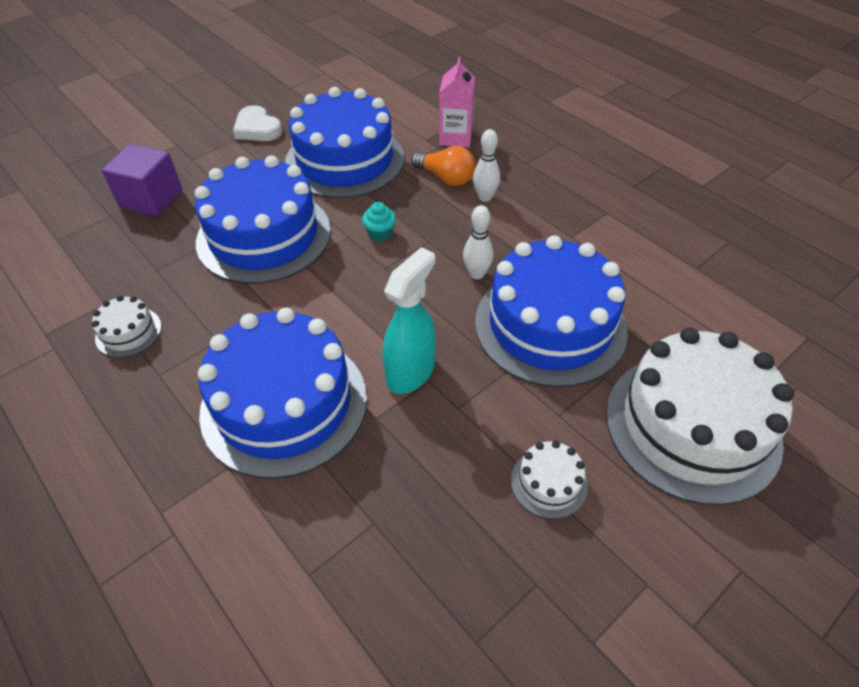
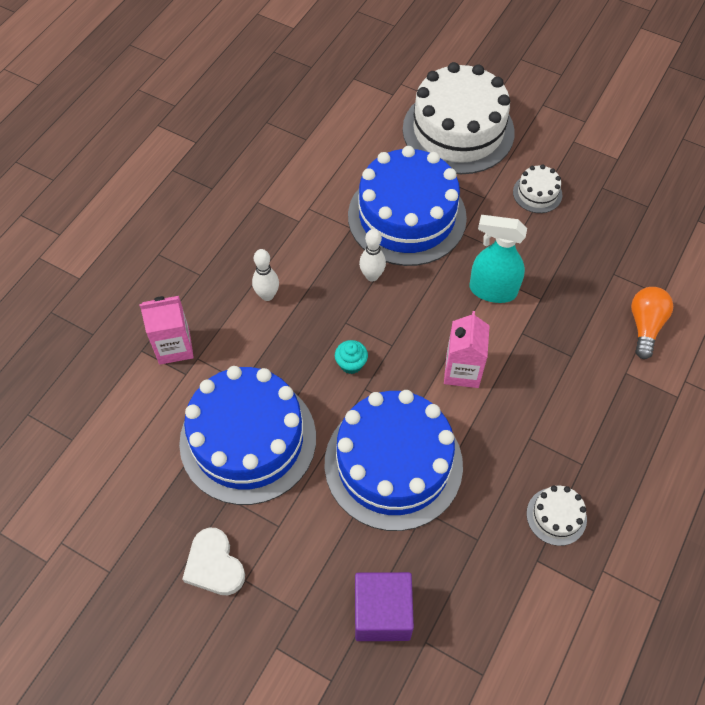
camera: 110 degrees left, 10 degrees up
(257, 128) = (214, 565): white heart -> white heart turned 120 degrees clockwise
(284, 404) = (560, 361): blue cake -> none
(325, 311) = (462, 371): none -> pink carton
(446, 178) = (248, 335): orange light bulb -> orange light bulb (645, 326)

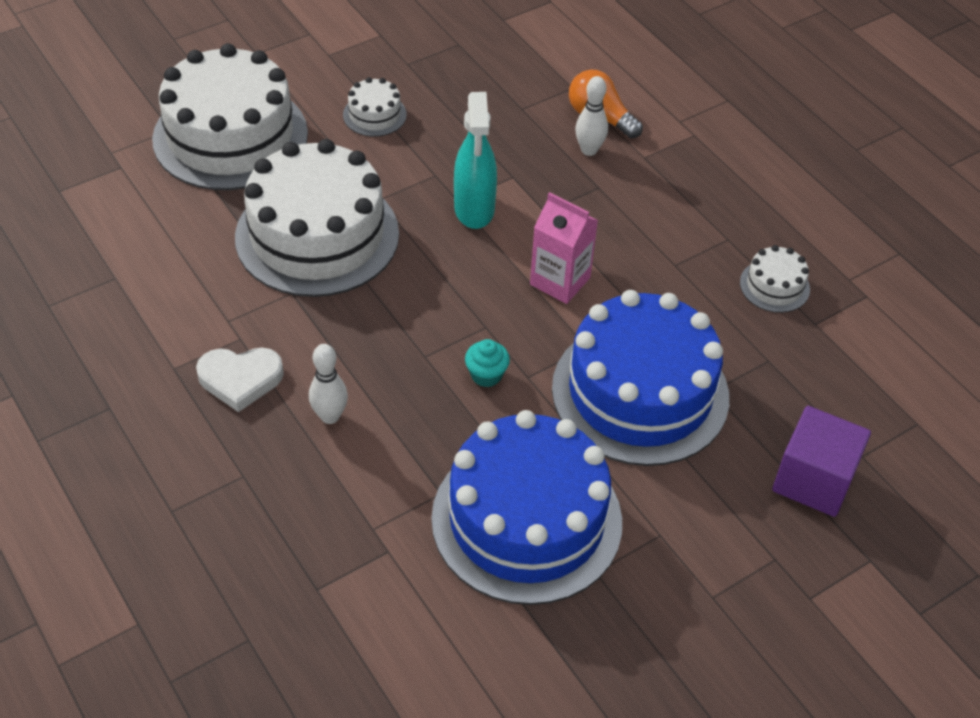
camera: 65 degrees left, 10 degrees down
(174, 347) = (337, 548): pink carton -> none
(214, 565) = (677, 622): white heart -> white heart (240, 379)
(372, 276) = (377, 303): white bowling pin -> white bowling pin (589, 150)
(407, 216) = (317, 235): blue cake -> white cake
(492, 290) = (474, 209): turquoise spray bottle -> turquoise spray bottle turned 45 degrees counterclockwise

